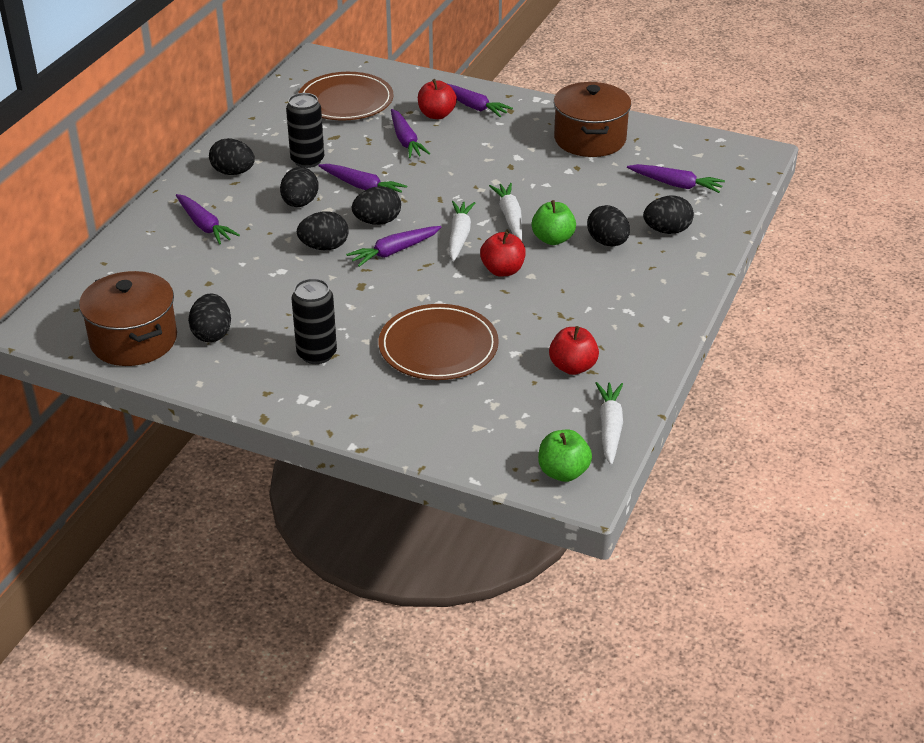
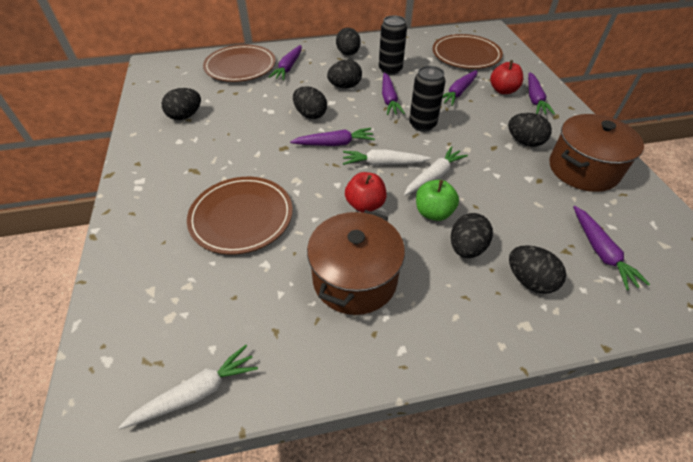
camera: 55 degrees right, 10 degrees up
(134, 340) = (161, 94): brown pot -> brown pot (355, 279)
(150, 259) = (240, 66): none -> brown plate
(317, 354) = (192, 164): black can -> black can (422, 124)
(377, 221) = (359, 122): black egg -> black egg (524, 142)
(394, 251) = (334, 144): purple carrot -> purple carrot turned 150 degrees clockwise
(459, 236) = (383, 163): white carrot -> white carrot turned 150 degrees counterclockwise
(563, 472) = (109, 388): green apple -> none
(572, 367) = (272, 314): red apple -> none

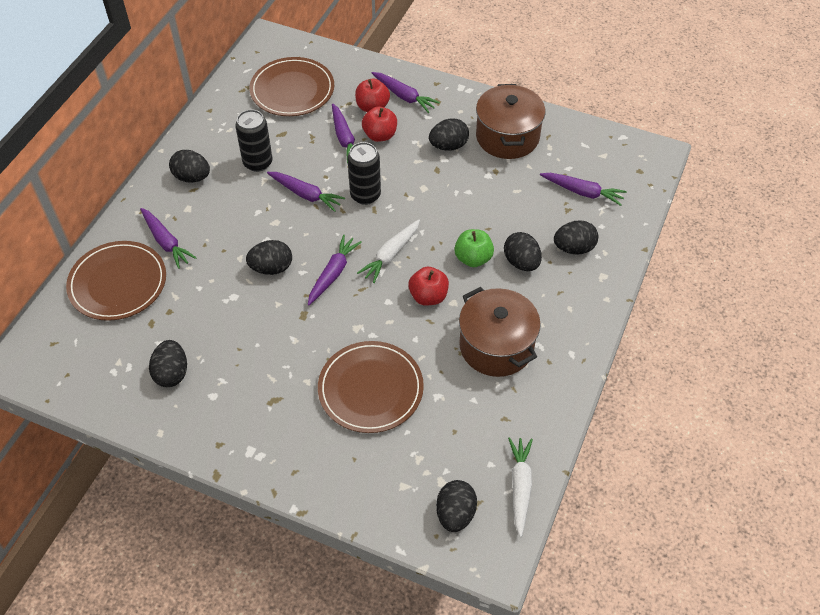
camera: 55 degrees left, 5 degrees up
(345, 86) = (250, 215): black egg -> black egg (455, 514)
(434, 176) = (436, 231): white carrot -> none
(484, 105) = (380, 135): none -> red apple

